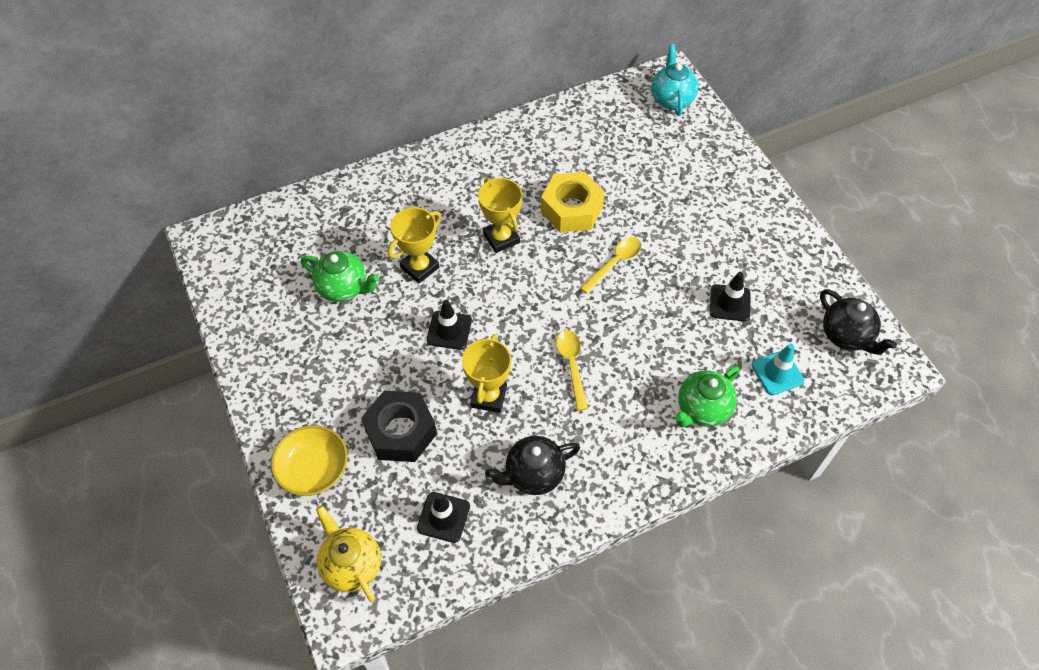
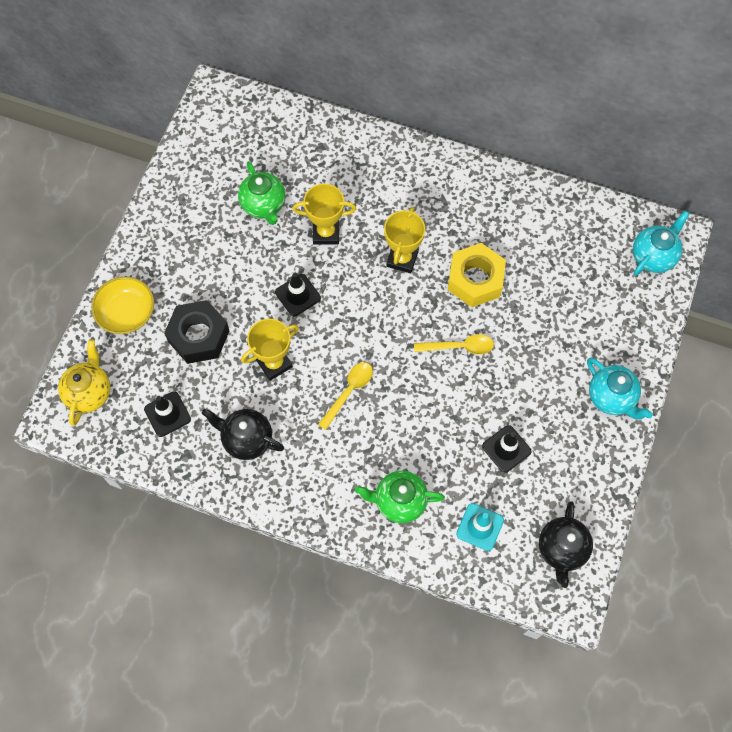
camera: 45 degrees right, 10 degrees up
(754, 208) = (611, 397): none -> turquoise teapot

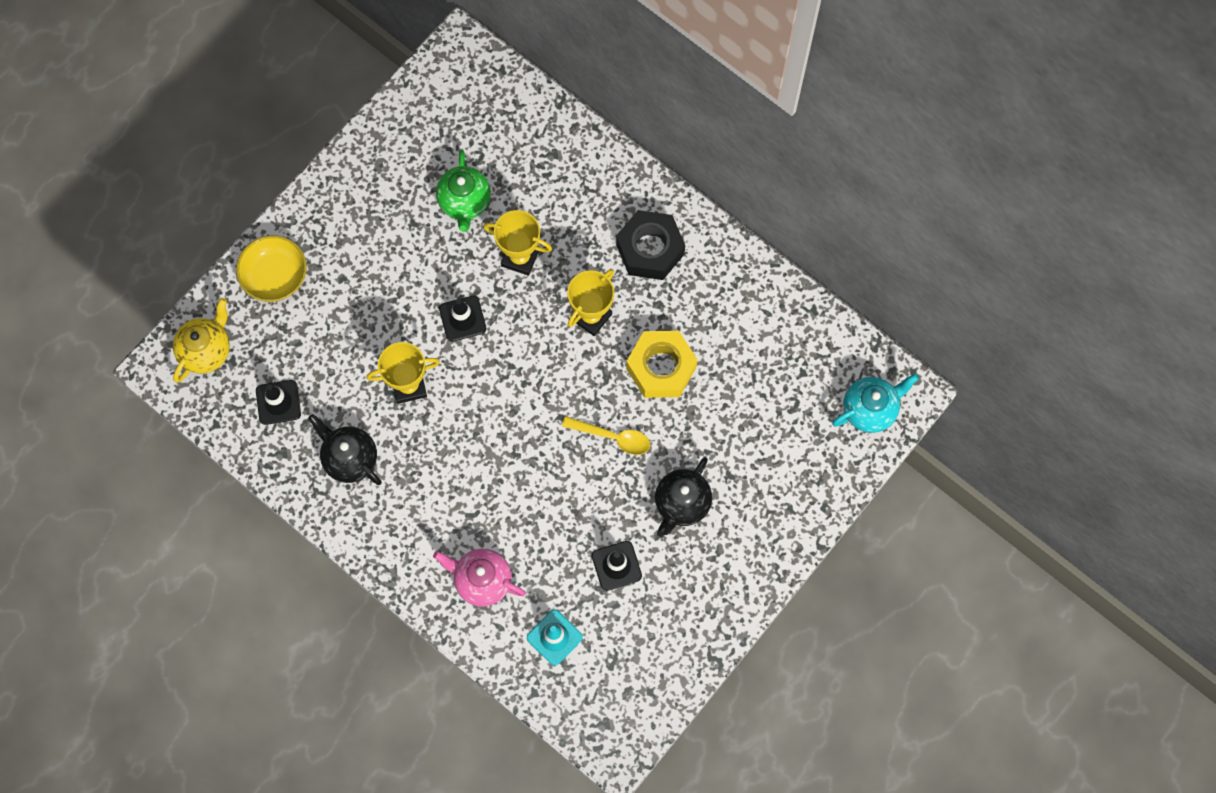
camera: 20 degrees right, 5 degrees up
(199, 336) = (341, 328): black nut -> black nut (650, 249)
(349, 391) = (476, 445): yellow spoon -> none
(399, 501) = (482, 580): green teapot -> pink teapot
(562, 549) = (629, 691): black teapot -> black teapot (681, 504)
(611, 397) = (753, 550): turquoise teapot -> none

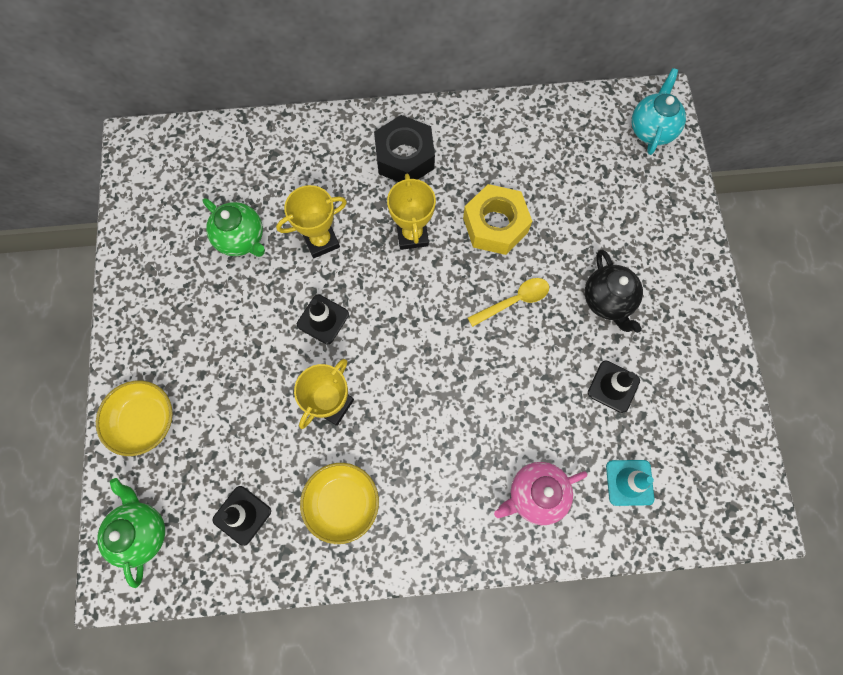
camera: 45 degrees left, 0 degrees up
(206, 350) = (142, 531): yellow teapot -> green teapot
(350, 458) = (342, 503): black teapot -> yellow bowl

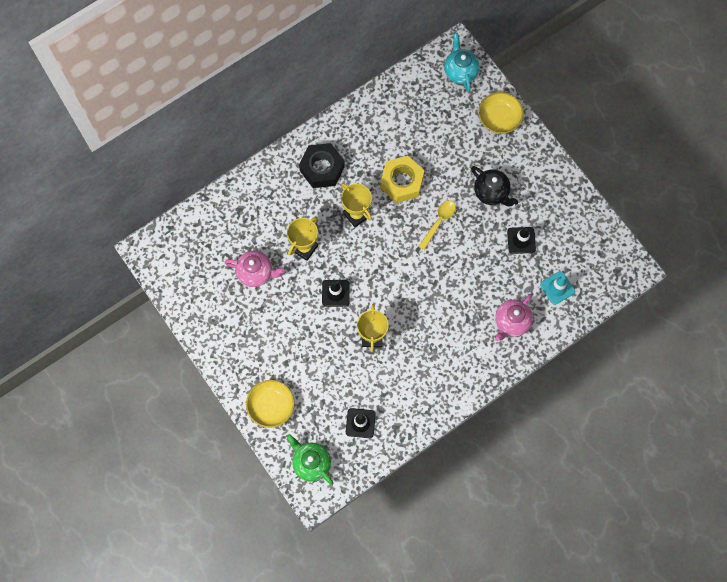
camera: 30 degrees left, 0 degrees up
(242, 239) = (256, 273): green teapot -> pink teapot
(342, 503) = (411, 385): yellow bowl -> yellow bowl (499, 118)

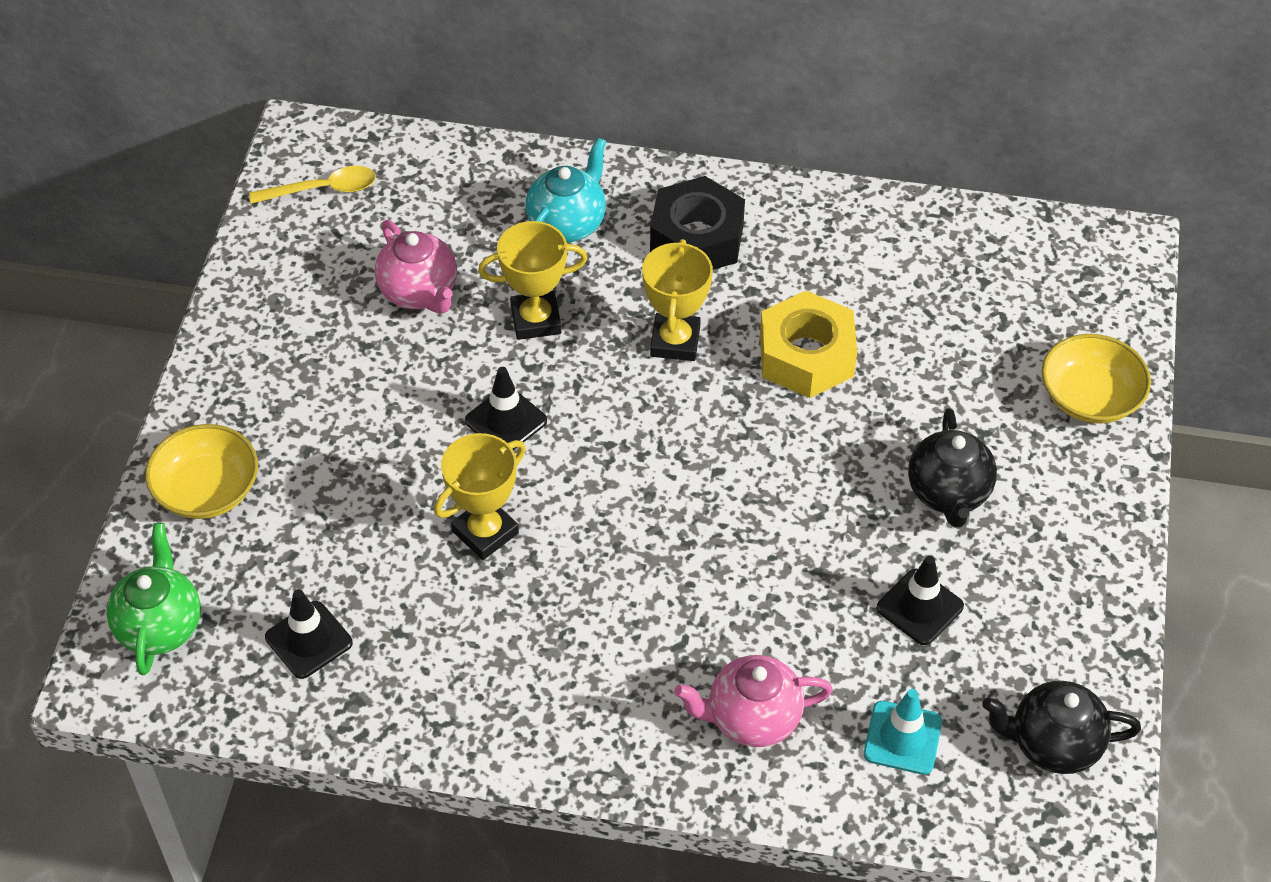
camera: 45 degrees right, 20 degrees down
(439, 222) = (803, 461): yellow spoon -> yellow spoon (323, 189)
(460, 71) = (1095, 281): turquoise teapot -> turquoise teapot (567, 223)
(598, 250) = (1053, 744): none -> black teapot

